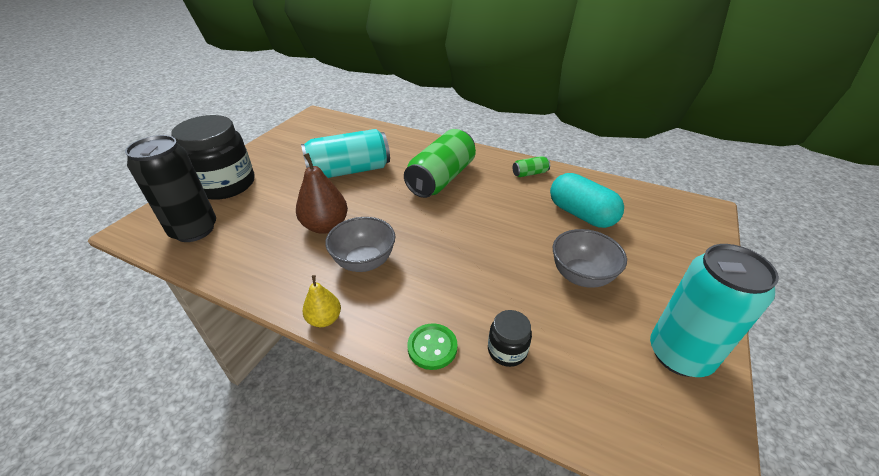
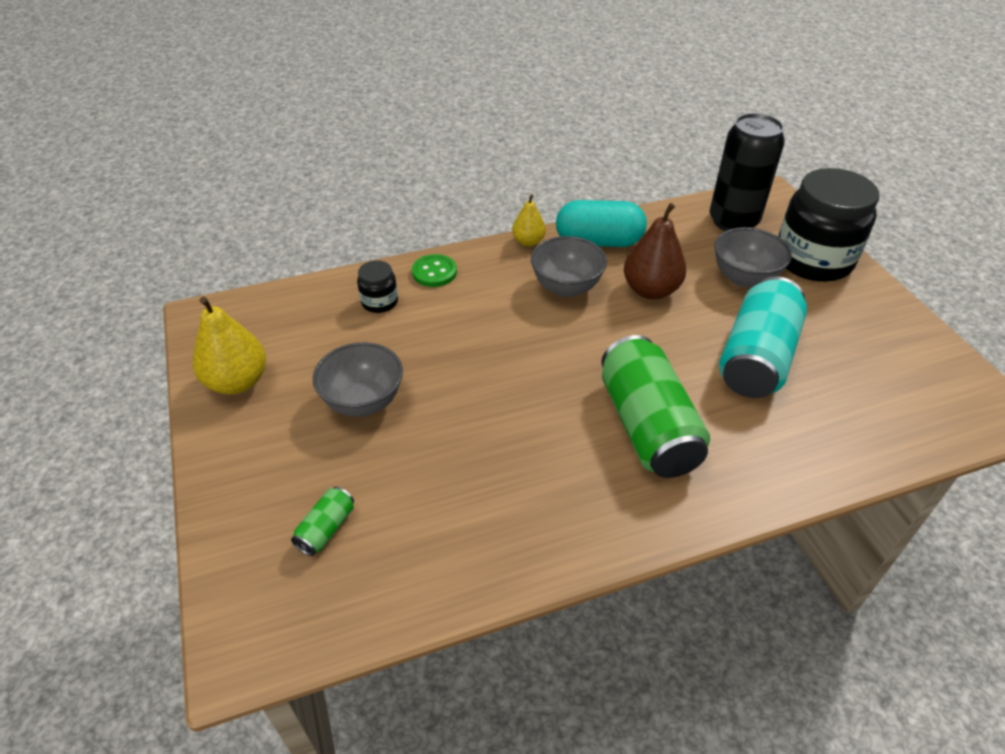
camera: 135 degrees right, 5 degrees up
(272, 199) = (744, 278): none -> grey bowl
(530, 173) = (556, 530): green can -> green can (326, 529)
(581, 214) = (421, 494): turquoise capsule -> turquoise capsule (598, 242)
(679, 354) = (237, 382): turquoise can -> yellow pear

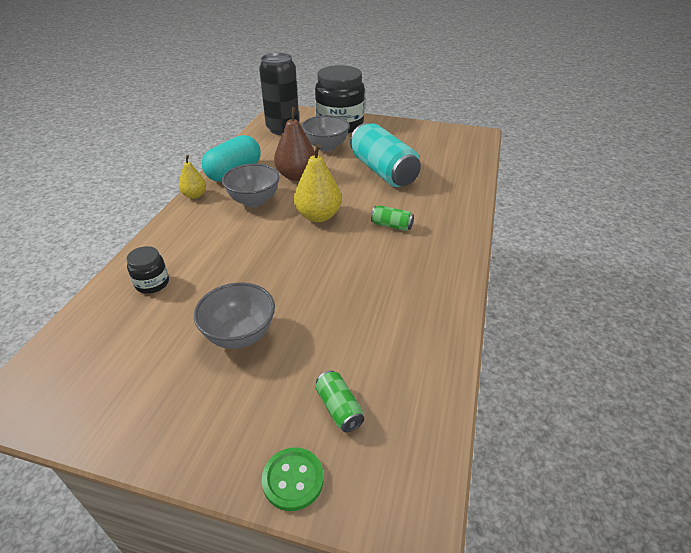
camera: 55 degrees left, 5 degrees down
(237, 382) = (124, 406): yellow pear -> yellow pear (318, 216)
(434, 272) = (162, 245): green button -> green button (293, 479)
(647, 426) = (391, 225): green can -> green can, size x0.43

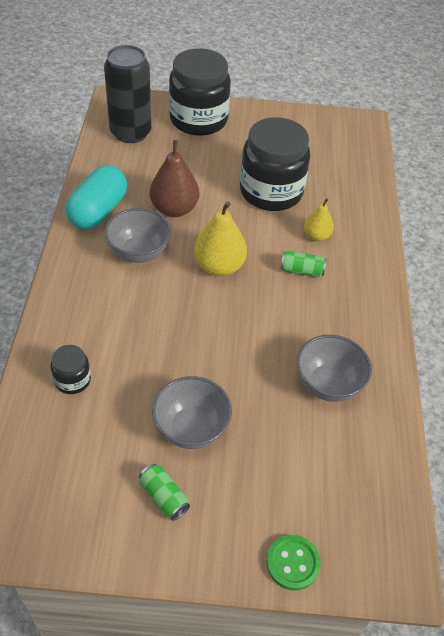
camera: 15 degrees left, 10 degrees up
(194, 195) = (65, 252): yellow pear -> yellow pear (316, 236)
(326, 147) = (193, 158): grey bowl -> grey bowl (328, 384)
(339, 408) = (311, 490): green can -> green can (164, 497)
(383, 171) = (271, 192): turquoise can -> black jar

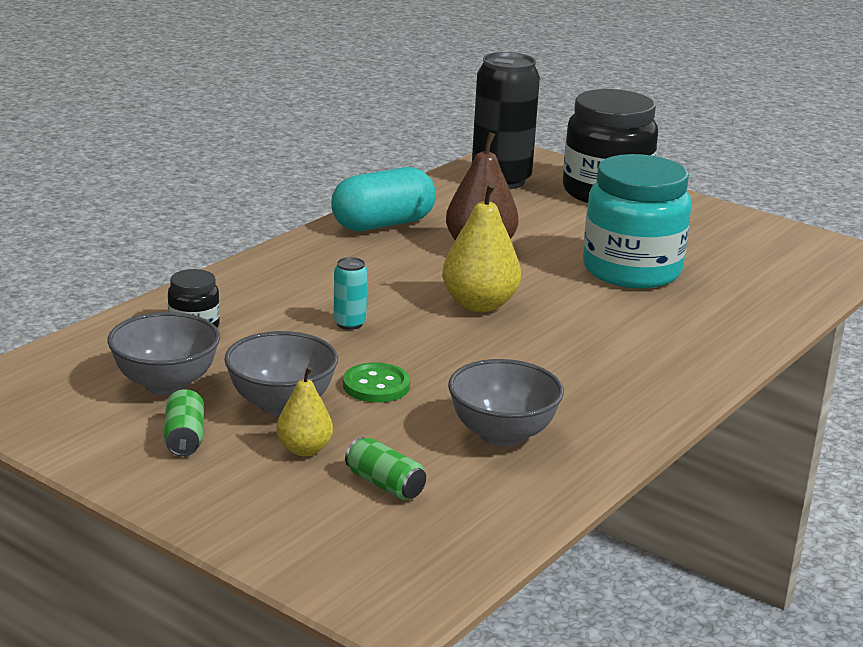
camera: 35 degrees right, 25 degrees down
(139, 252) = (392, 266): grey bowl -> grey bowl (166, 384)
(163, 325) = (349, 323): none -> turquoise can
(271, 192) = (631, 270): black jar -> turquoise jar
(292, 563) = (268, 541): green button -> green button (376, 385)
(301, 271) = (589, 340): green can -> green can (385, 484)
(316, 236) = (649, 321): yellow pear -> yellow pear (304, 449)

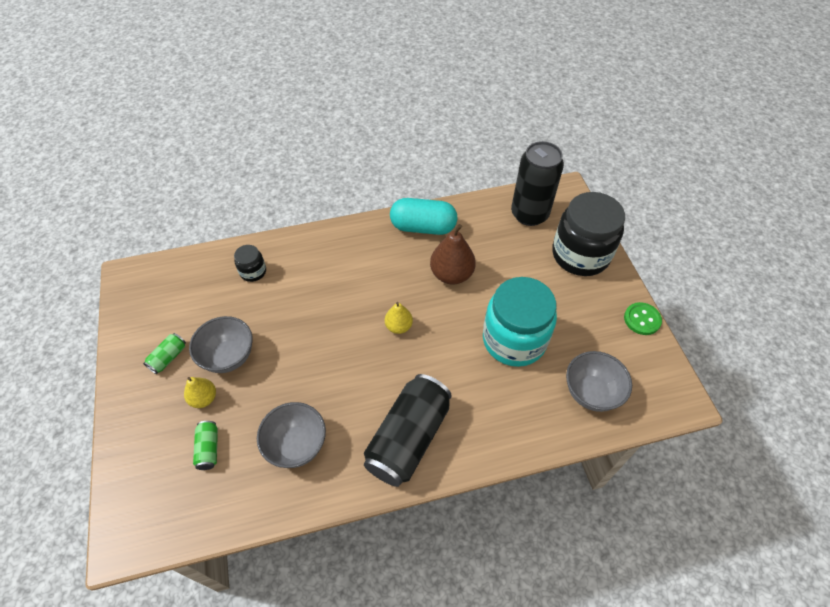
camera: 40 degrees right, 30 degrees up
(166, 384) = (200, 311): grey bowl -> grey bowl (591, 392)
(349, 323) = (321, 308): turquoise can -> none
(376, 385) = (282, 367): green button -> green button (642, 319)
(479, 304) = (398, 326): yellow pear -> yellow pear, size x0.59
(629, 377) = (408, 438): none -> black can

